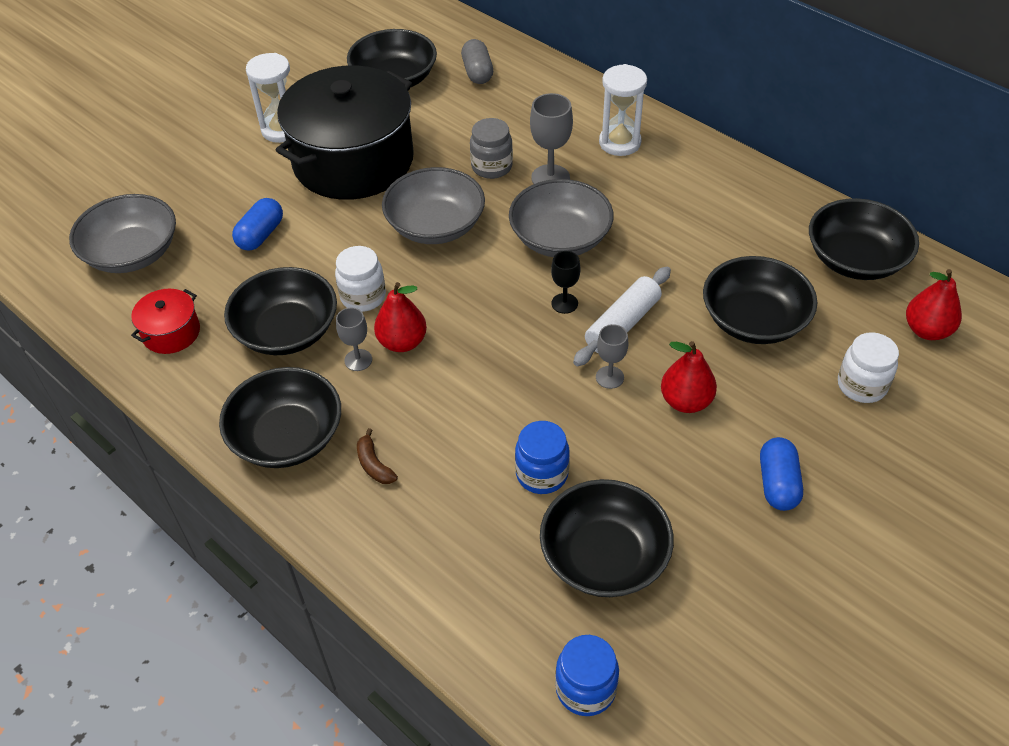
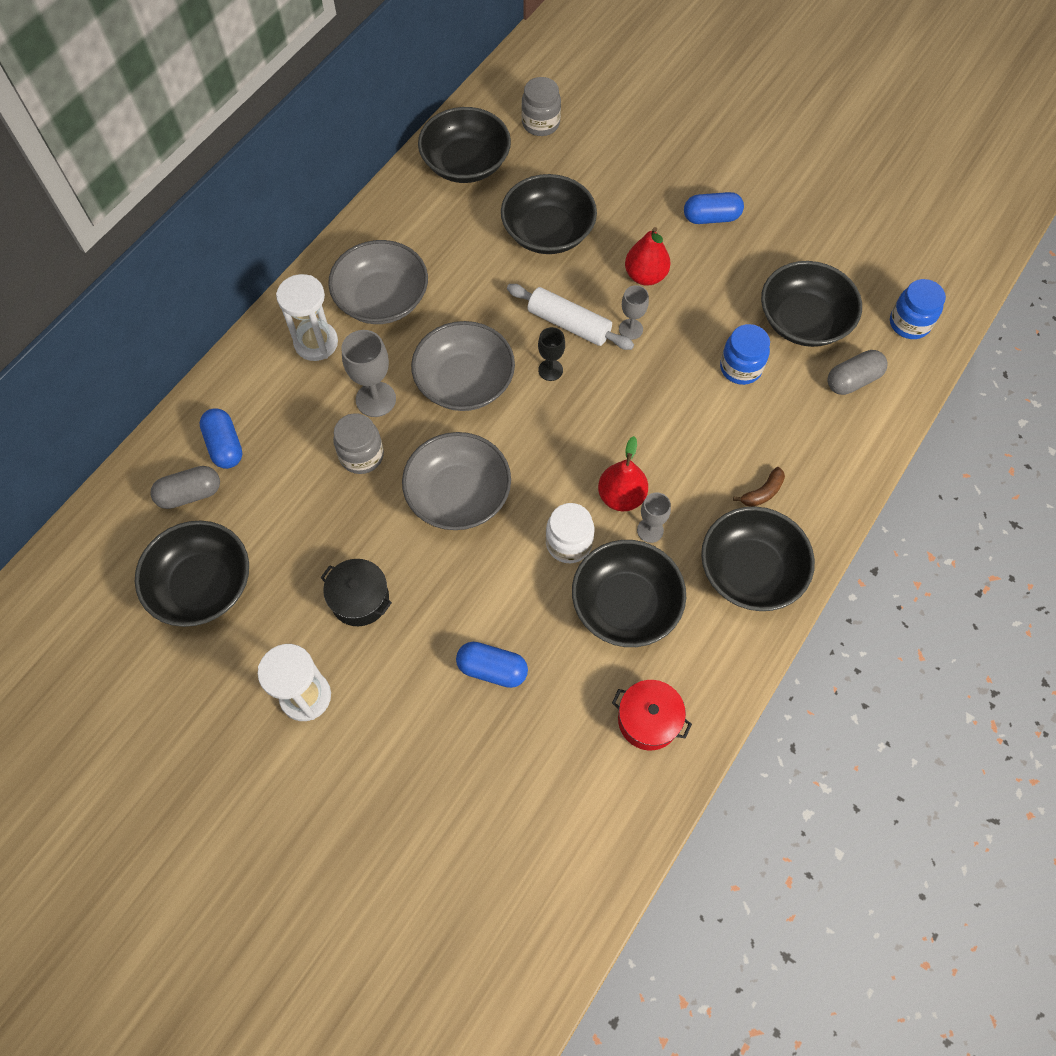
camera: 100 degrees left, 15 degrees up
(132, 253) = (539, 807): grey bowl -> grey bowl (382, 299)
(353, 161) = (360, 599): black pot -> black pot, size x0.42
(505, 593) = (853, 380): none -> grey capsule
(519, 90) = (225, 445): none -> blue capsule
(861, 385) = (606, 165): white jar -> none
(927, 330) = (540, 123): red pear -> grey jar

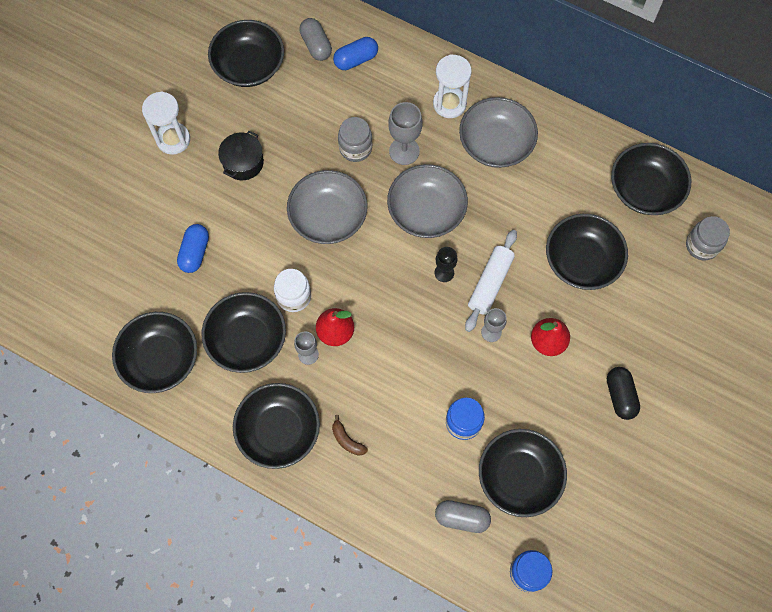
camera: 85 degrees right, 5 degrees up
(648, 720) = (160, 359): red pot -> black bowl
(711, 217) = (620, 396): blue capsule -> black capsule
(853, 380) = (462, 518): grey capsule -> grey capsule turned 45 degrees counterclockwise

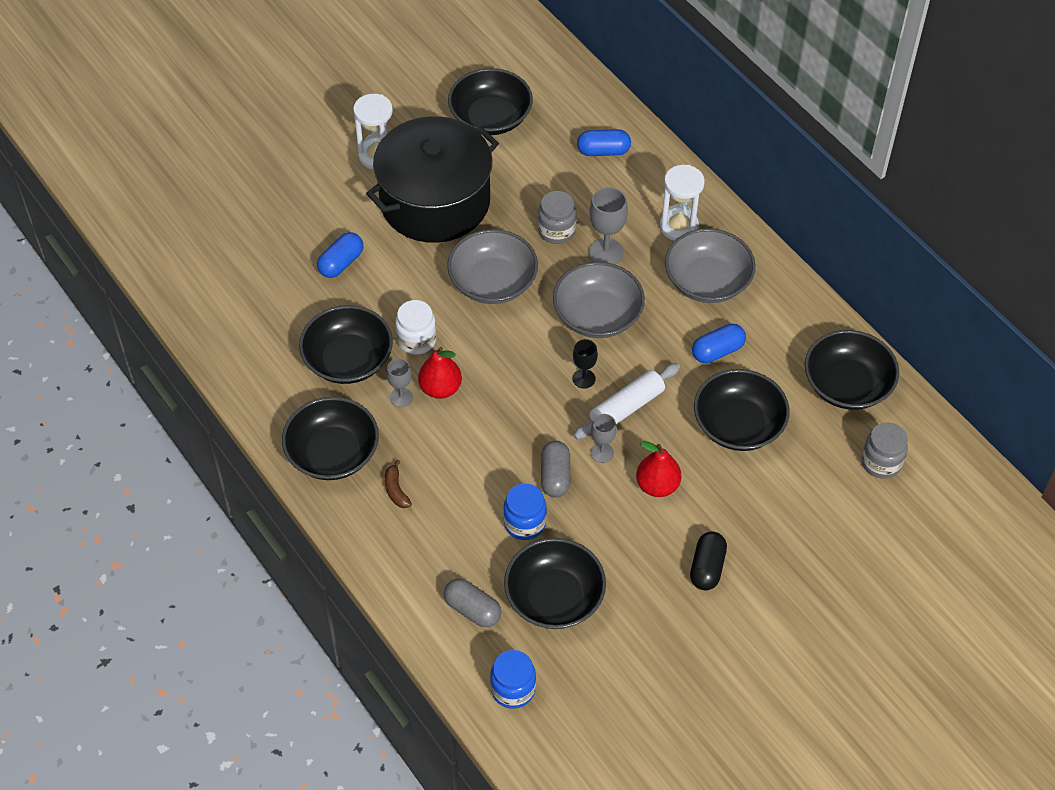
camera: 25 degrees right, 15 degrees down
(160, 359) = (253, 343): black bowl -> none
(243, 162) = (435, 201): black pot -> black pot, size x2.40
(316, 45) = (569, 124): grey capsule -> grey capsule (555, 476)
(534, 202) = (717, 351): none -> blue capsule

